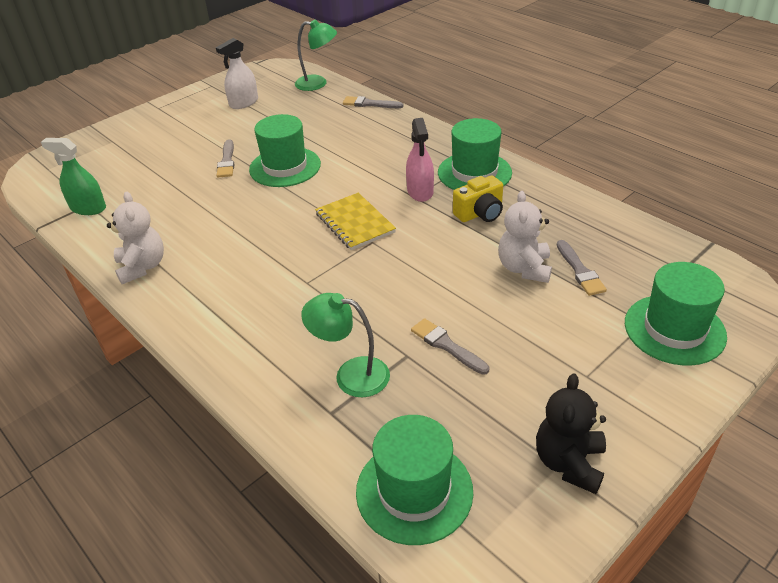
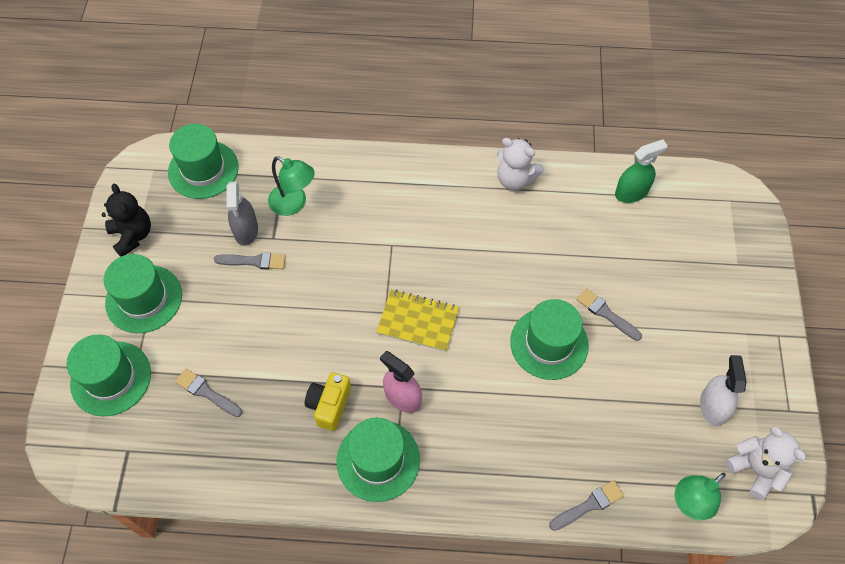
camera: 135 degrees right, 20 degrees up
(351, 375) = (294, 204): green lamp -> green lamp turned 60 degrees clockwise
(427, 381) = (246, 230): none -> grey spray bottle
(524, 268) = (250, 365): white teddy bear -> white teddy bear (755, 469)
(596, 381) = (144, 299): none -> green hat

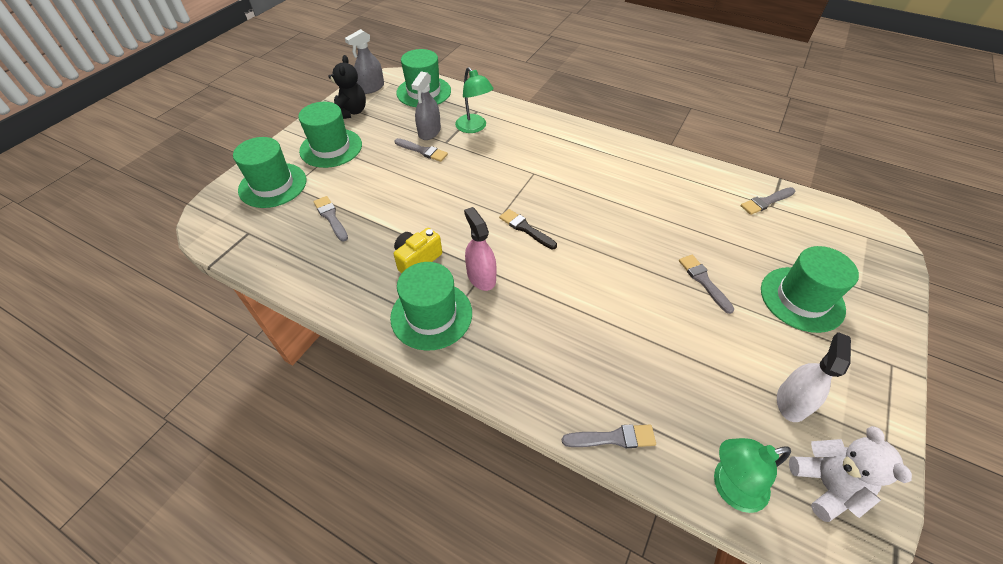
camera: 25 degrees right, 10 degrees down
(133, 186) = (371, 88): none -> grey spray bottle
(418, 321) = (525, 229): yellow notebook -> black brush
(515, 179) = (660, 163): white teddy bear -> none
(549, 343) = (636, 284): green hat -> green hat (801, 299)
(631, 192) = (766, 202): green spray bottle -> grey brush

